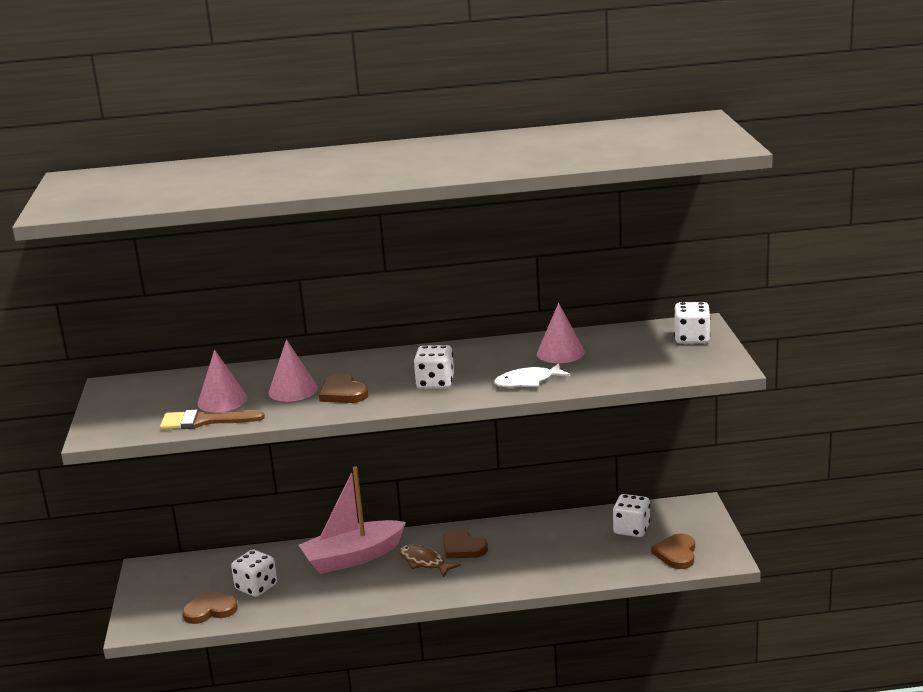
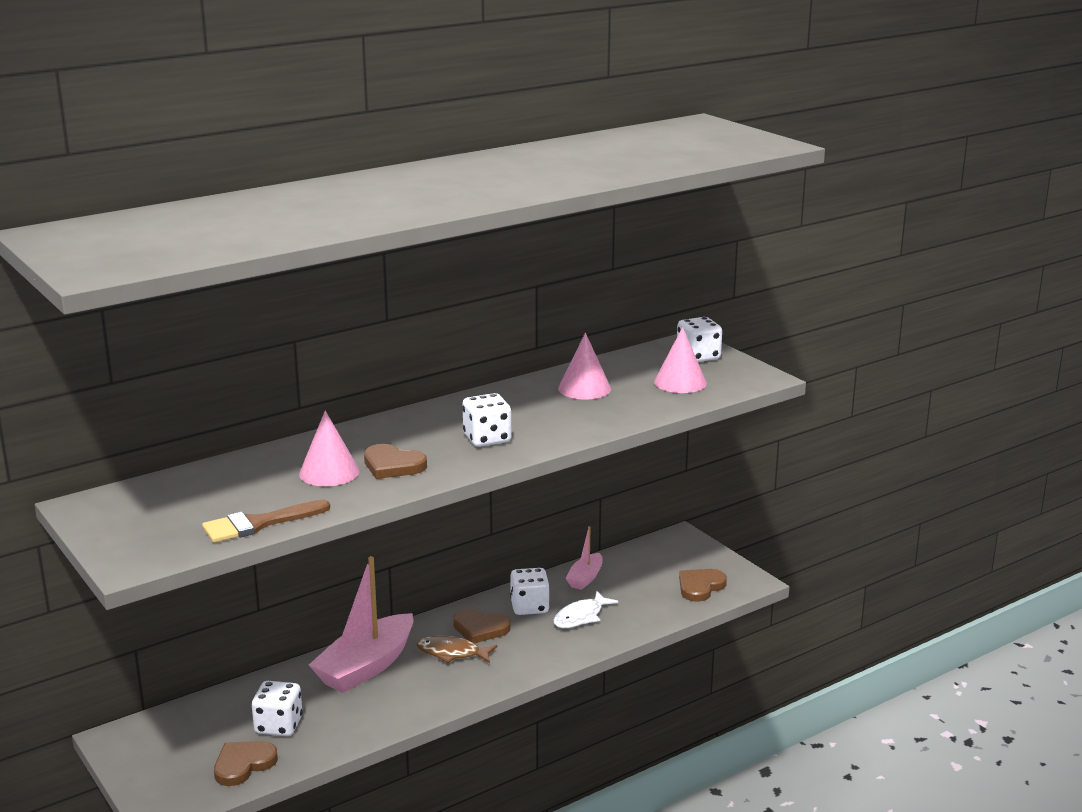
camera: 30 degrees left, 0 degrees up
(222, 400) = (254, 498): pink cone -> pink cone (680, 382)
(527, 381) = (584, 421): white fish -> white fish (581, 617)
(583, 524) = (585, 578): none -> pink boat
(631, 529) = (637, 573): white dice -> white dice (529, 607)
(676, 554) = (700, 587): brown heart -> brown heart turned 60 degrees clockwise

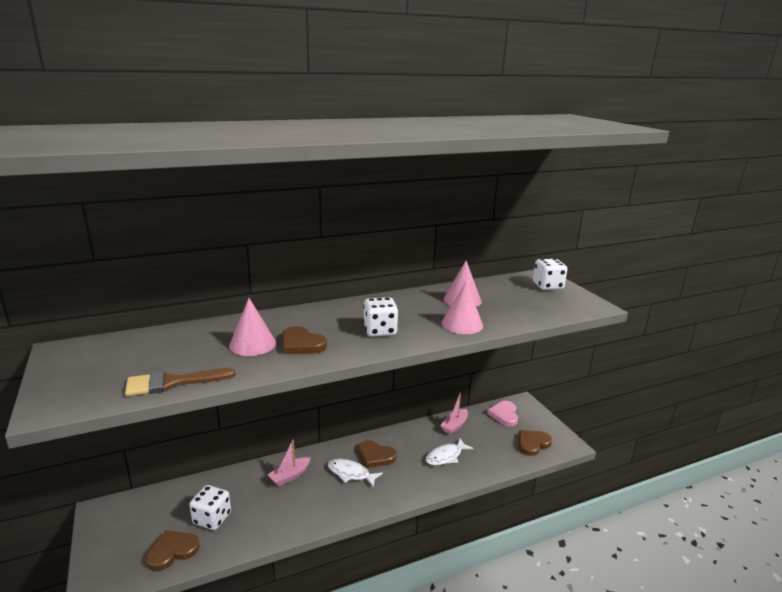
camera: 10 degrees right, 0 degrees up
(366, 667) = (290, 476): pink boat -> pink boat, size x0.51
(452, 653) = (351, 473): brown fish -> white fish
(529, 607) = (412, 443): white dice -> none
(655, 555) = (504, 415): none -> pink heart
(680, 382) = (532, 303): pink cone -> pink cone (462, 324)

